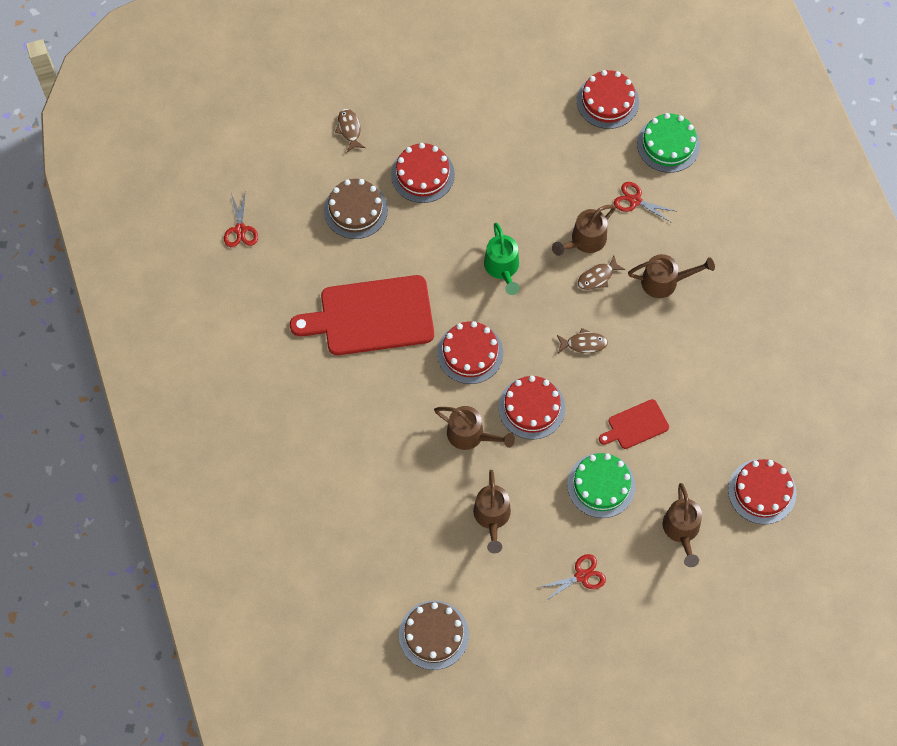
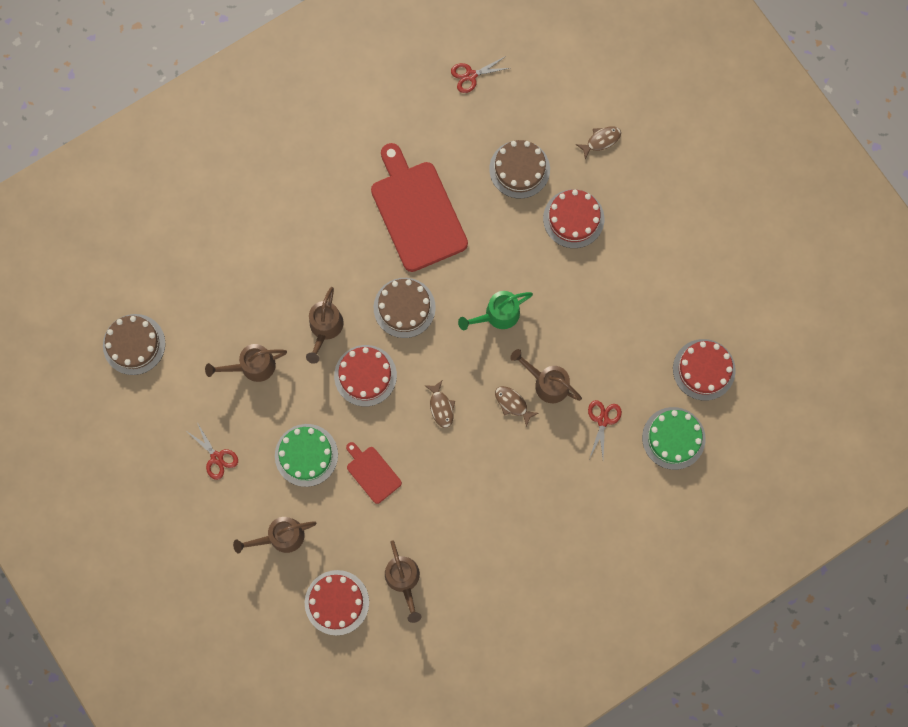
camera: 75 degrees right, 10 degrees up
(470, 353) = (404, 307): red cake -> brown cake
(665, 281) = (525, 468): brown watering can -> brown watering can (404, 580)

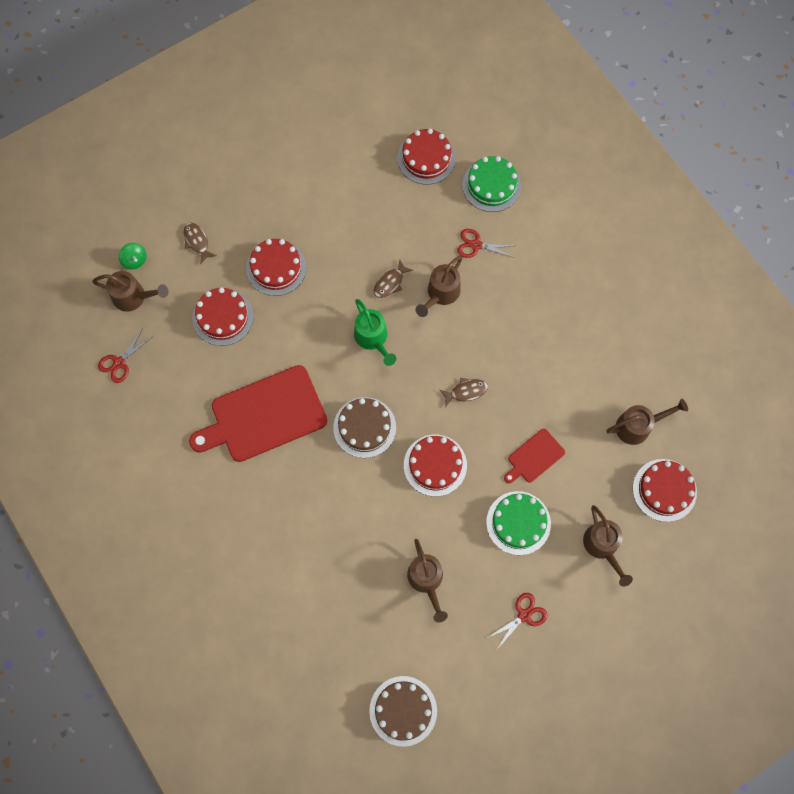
camera: 90 degrees left, 5 degrees down
(325, 329) = (386, 506): brown watering can -> brown watering can (134, 297)
(471, 75) = (119, 363): red scissors -> red scissors turned 60 degrees clockwise
(512, 404) = (461, 325): brown fish -> brown fish (390, 283)
(519, 169) = (223, 317): brown cake -> red cake
(579, 82) = (135, 260): none -> green spinning top

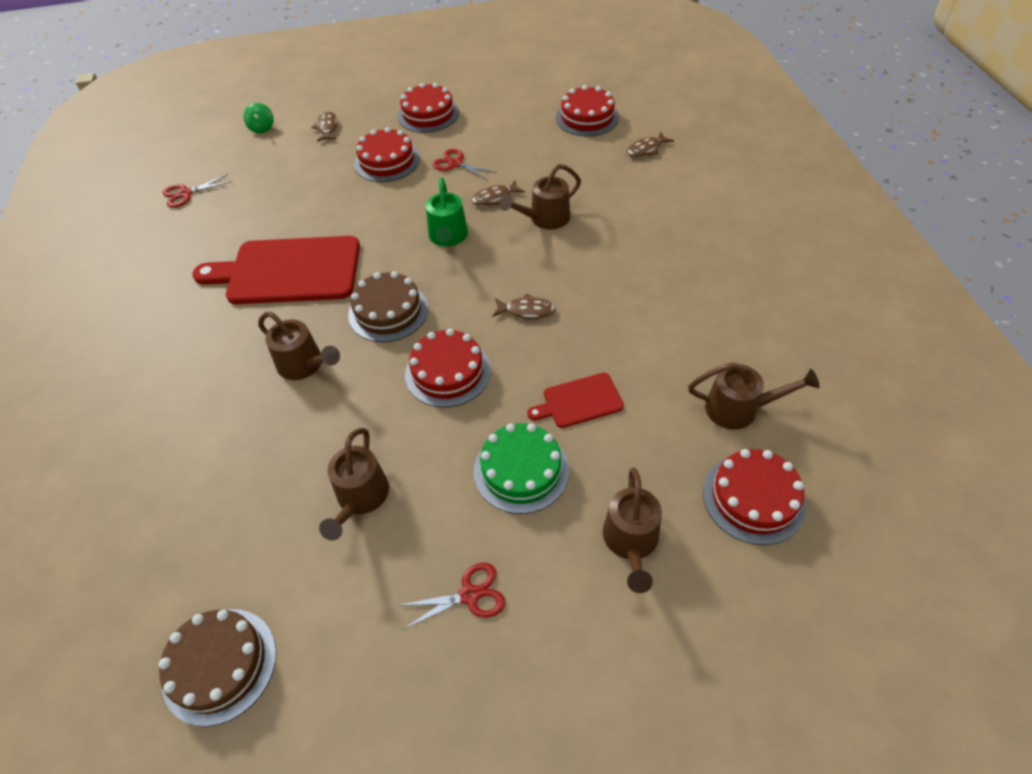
camera: 25 degrees right, 20 degrees down
(134, 297) = (240, 152): brown watering can -> brown watering can (305, 365)
(223, 317) = (309, 184): red cake -> red cake (428, 114)
(476, 245) = (606, 190): red scissors -> red scissors (456, 164)
(491, 185) = (646, 149): green cake -> brown fish

